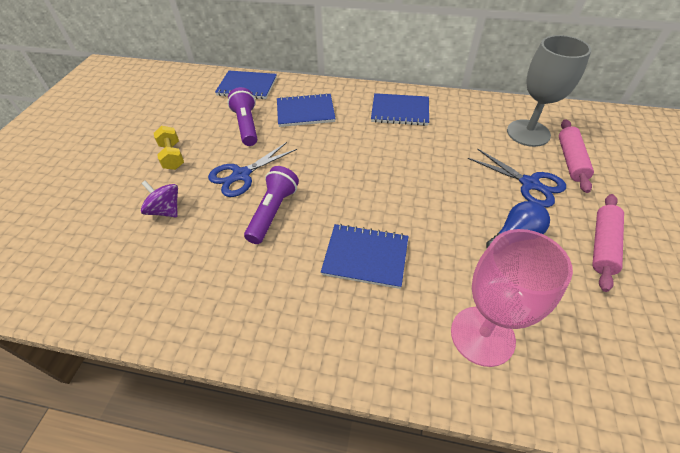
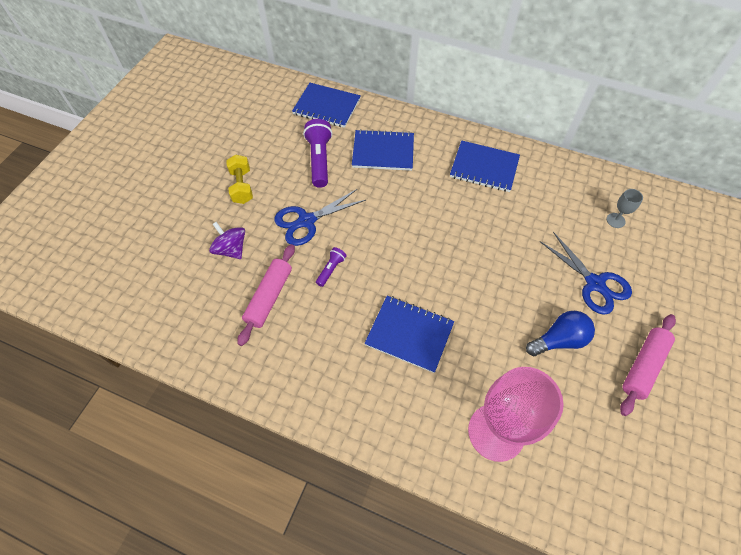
camera: 10 degrees right, 10 degrees up
(273, 212) = (331, 269): purple flashlight -> purple flashlight, size x0.52
(528, 133) = (615, 220): grey goblet -> grey goblet, size x0.41
(571, 160) = (649, 263): pink rolling pin -> pink rolling pin (269, 297)

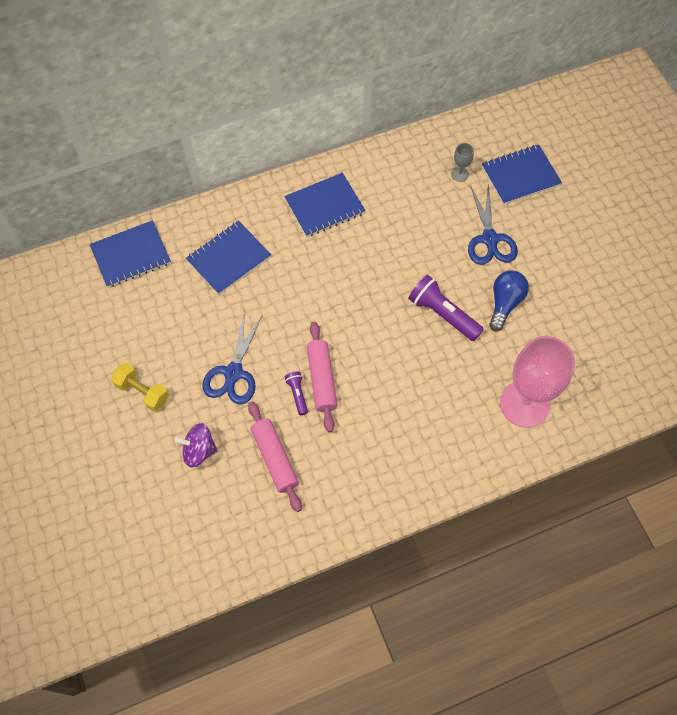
camera: 45 degrees left, 5 degrees up
(319, 160) = (182, 311): purple flashlight -> purple flashlight (442, 314)
(409, 334) = (405, 390): blue notebook -> blue notebook (520, 176)
(594, 283) = (490, 239): blue scissors -> blue scissors turned 75 degrees clockwise
(643, 366) = (569, 275): pink rolling pin -> pink rolling pin (321, 379)

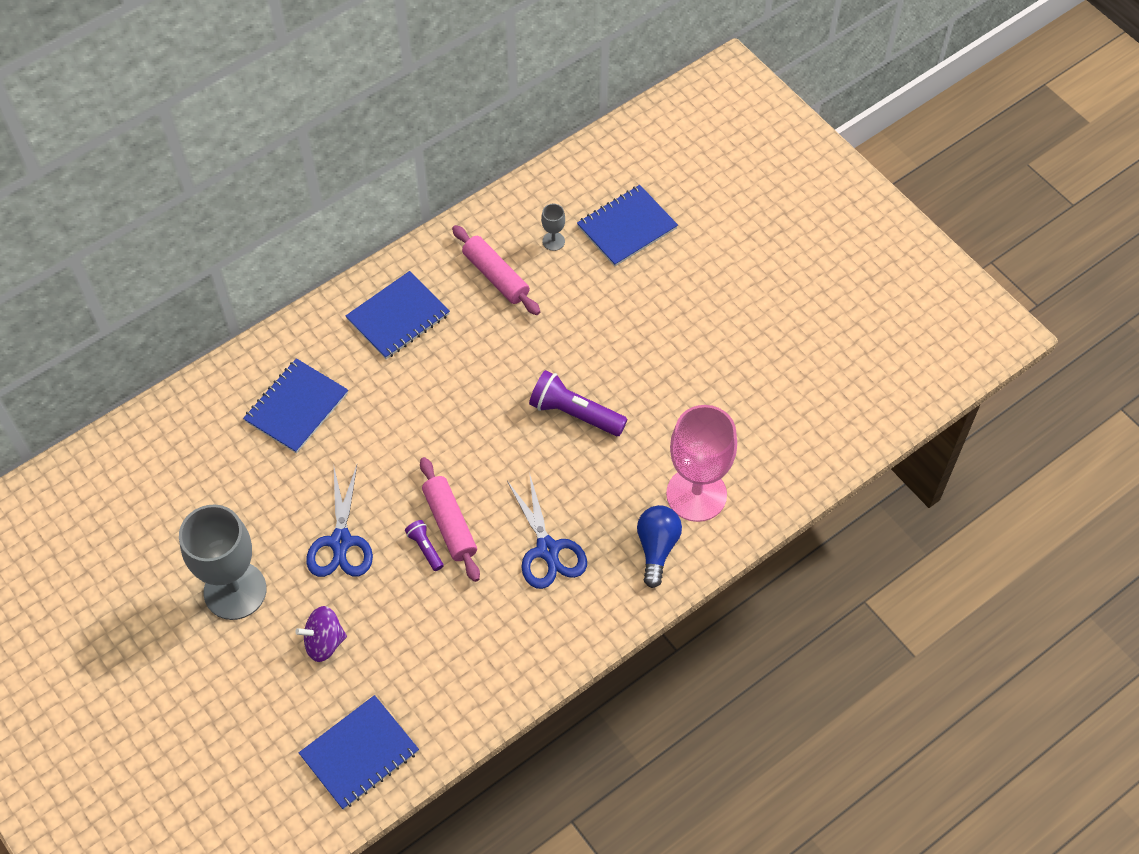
camera: 15 degrees left, 5 degrees down
(131, 255) = (172, 431): blue notebook -> blue notebook (359, 753)
(142, 392) = (235, 591): yellow dumbbell -> grey goblet
(275, 458) = (418, 628): pink rolling pin -> pink rolling pin (496, 276)
(490, 239) = (609, 311): blue scissors -> blue scissors (547, 549)
(504, 303) = (645, 384): blue light bulb -> blue light bulb (657, 548)

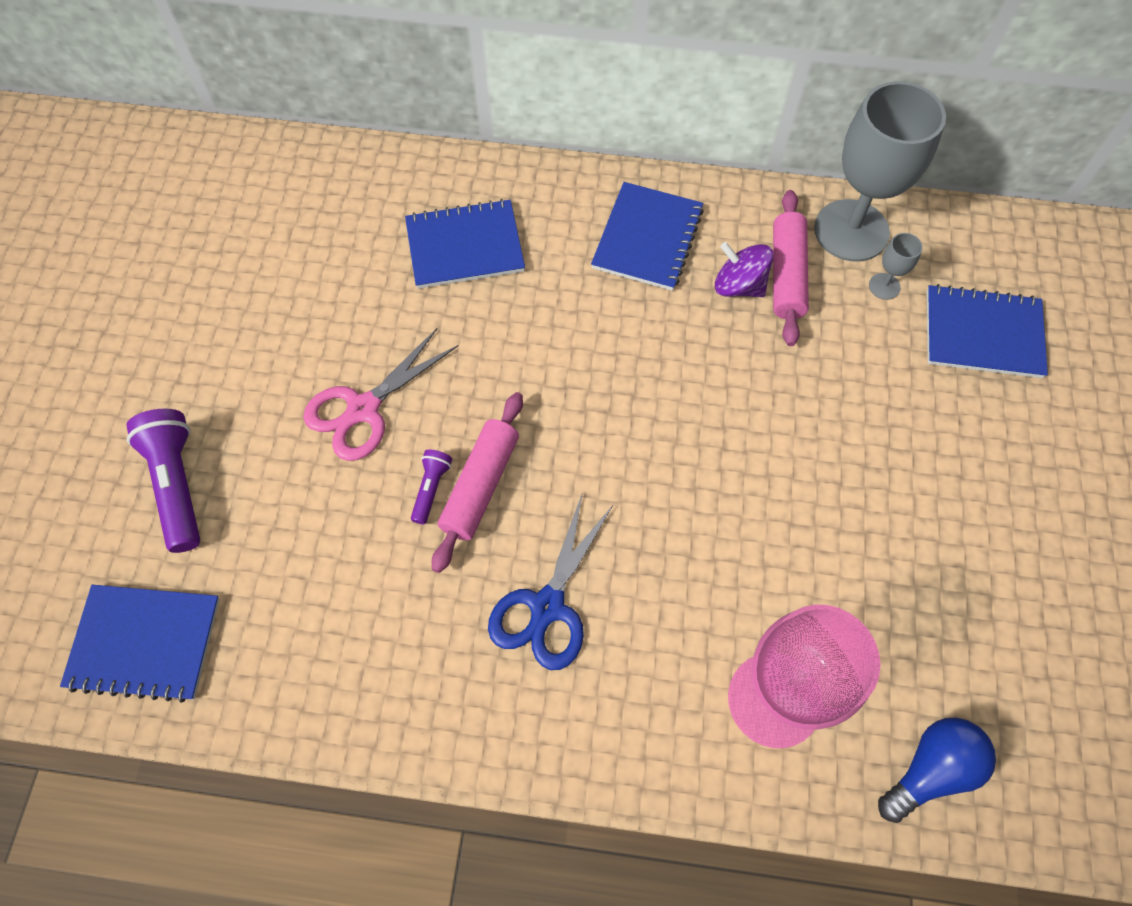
camera: 45 degrees right, 5 degrees up
(235, 591) = (226, 370): grey goblet -> grey goblet (851, 230)
(324, 642) = (241, 494): purple spinning top -> purple spinning top (739, 285)
(341, 542) = (364, 409): blue scissors -> pink scissors
(398, 317) = (647, 238): blue notebook -> blue notebook turned 75 degrees counterclockwise
(574, 413) = (726, 483): purple flashlight -> purple flashlight (177, 484)
(657, 548) = (666, 720): blue light bulb -> blue light bulb (930, 770)

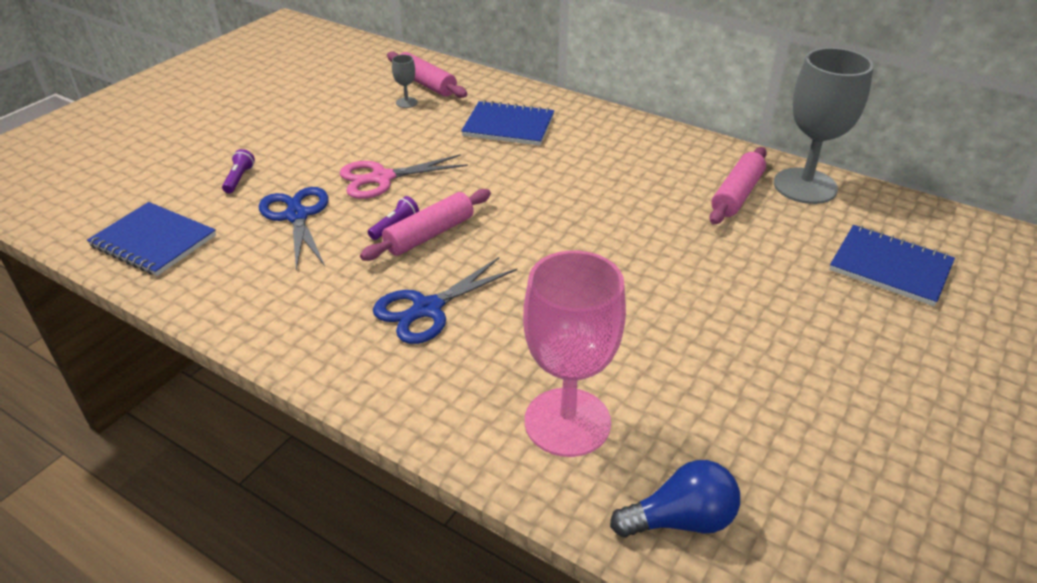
camera: 25 degrees right, 25 degrees down
(177, 484) = (239, 179): purple flashlight -> purple flashlight, size x0.52
(299, 521) = (297, 216): none -> blue scissors
(309, 198) = (426, 84): none -> pink rolling pin
(647, 238) = (640, 152): blue notebook -> none
(739, 285) = (694, 191): purple spinning top -> none
(884, 286) = (816, 220): grey goblet -> grey goblet (406, 102)

